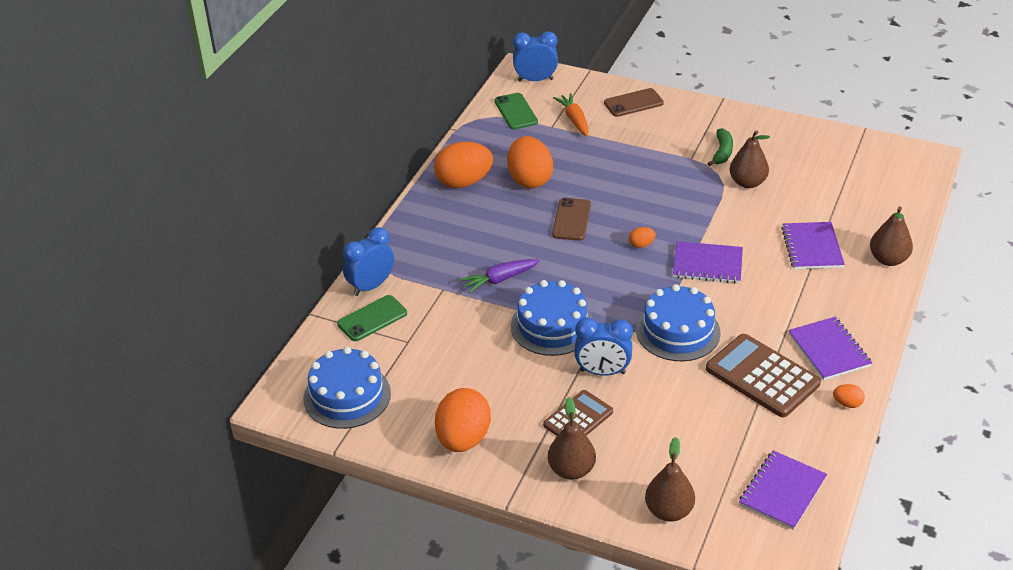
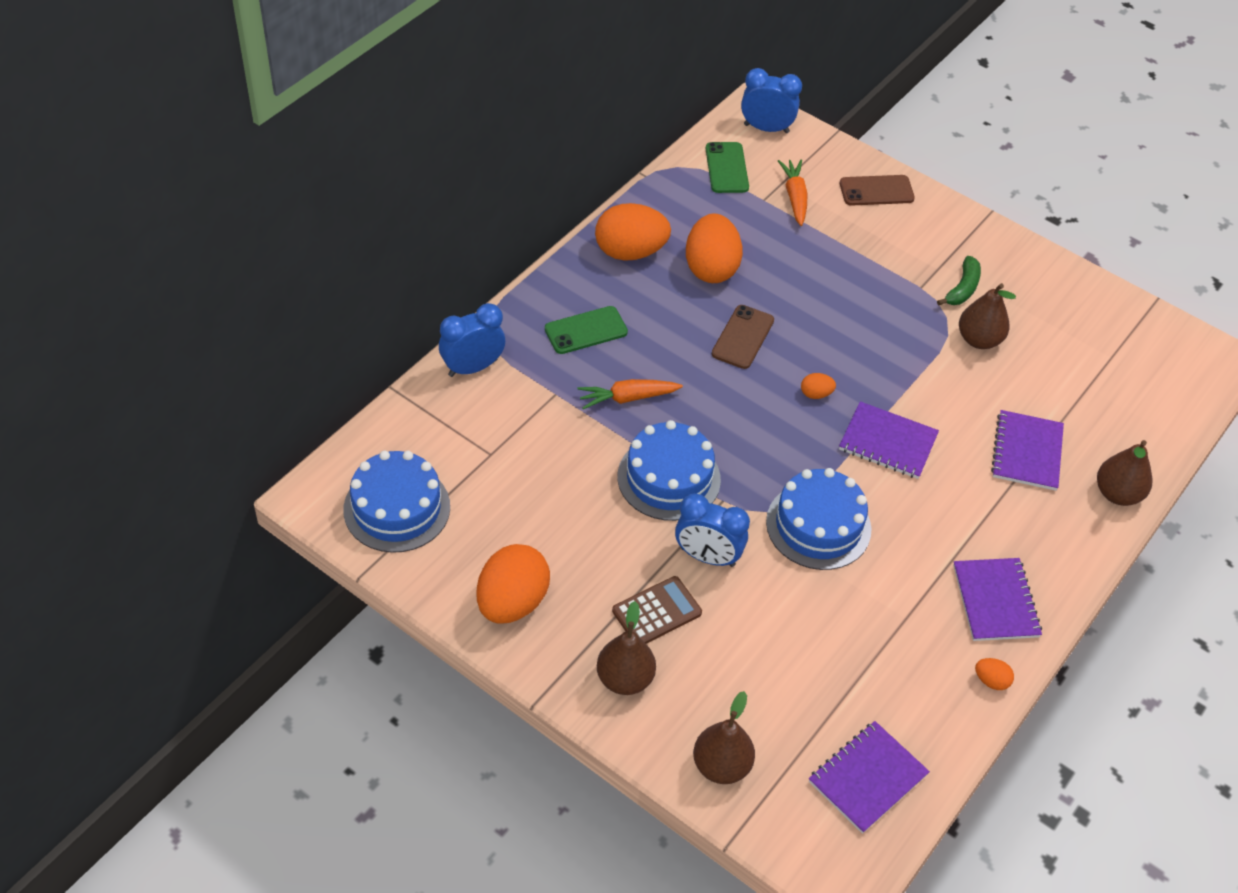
camera: 10 degrees right, 10 degrees up
(372, 319) = (460, 412): green phone -> green phone (586, 331)
(499, 279) = (627, 398): purple carrot -> orange carrot
(762, 376) = (899, 615): brown calculator -> none

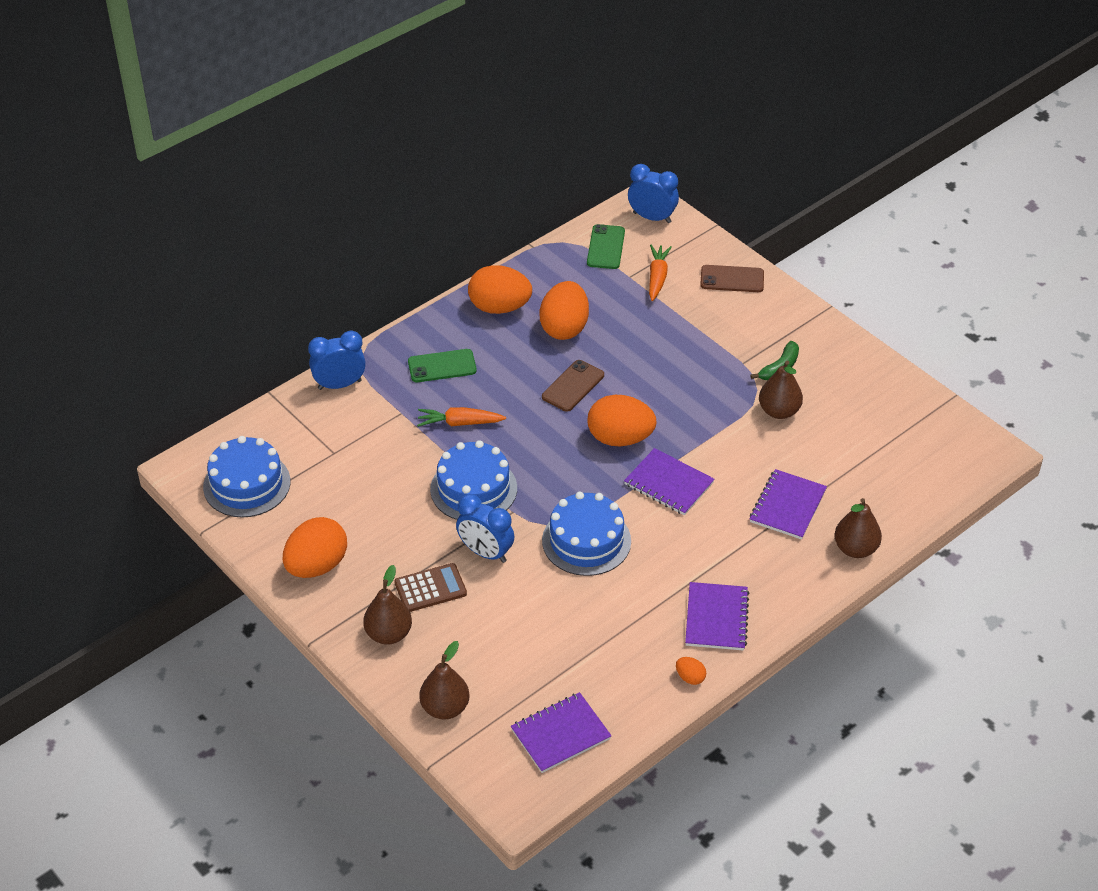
camera: 15 degrees right, 5 degrees down
(816, 394) = (620, 438): orange egg -> orange egg, size x2.31

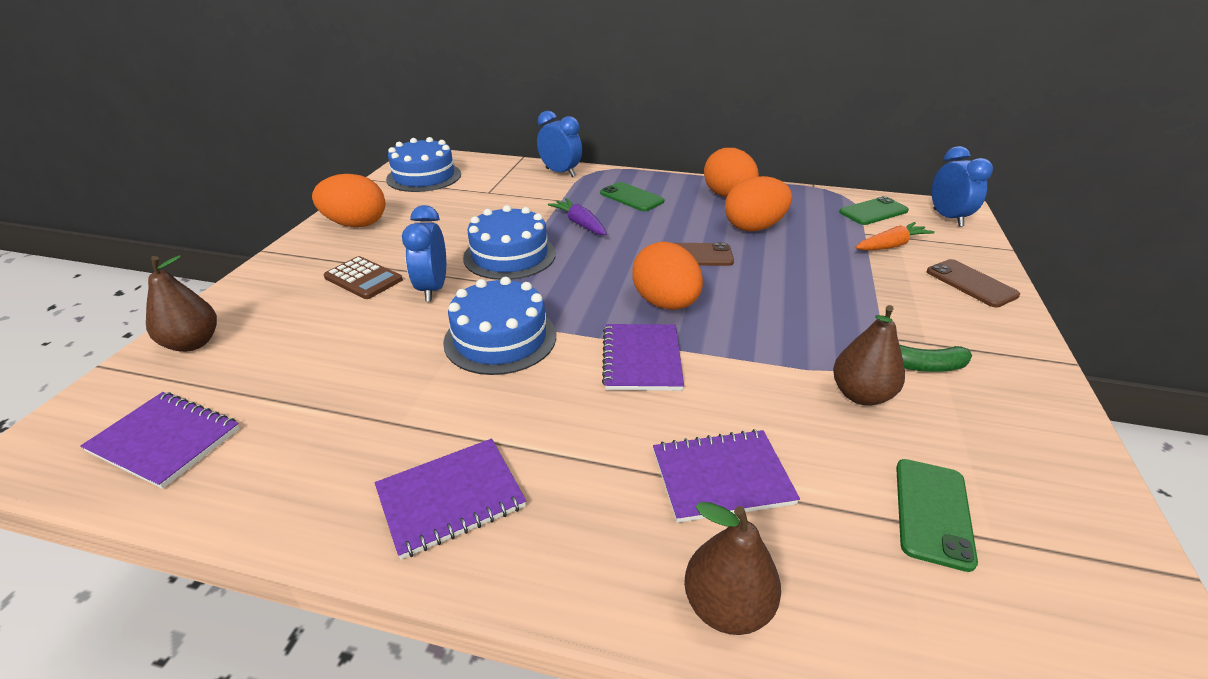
camera: 55 degrees right, 10 degrees down
(389, 634) = (289, 279): brown pear -> none
(459, 423) = (580, 224): orange carrot -> purple carrot
(690, 677) = (315, 522): orange egg -> none
(867, 446) = (933, 512): none -> green phone

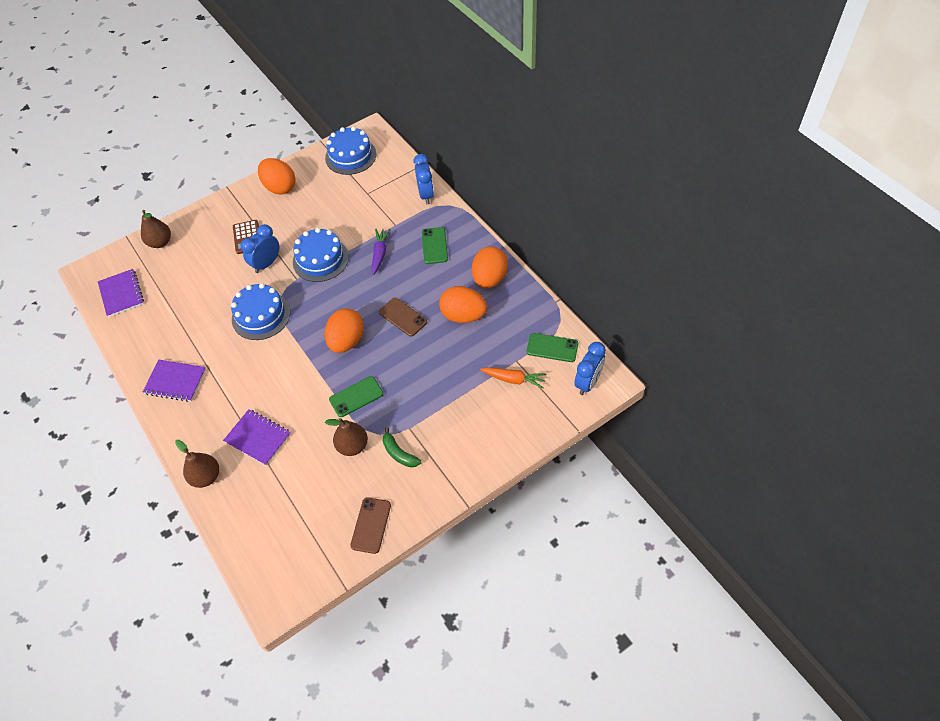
camera: 45 degrees right, 20 degrees up
(641, 359) = (298, 366): purple notebook -> none
(933, 512) = (302, 503): green phone -> green phone (356, 397)
(971, 283) = (507, 432): brown phone -> brown phone (371, 525)

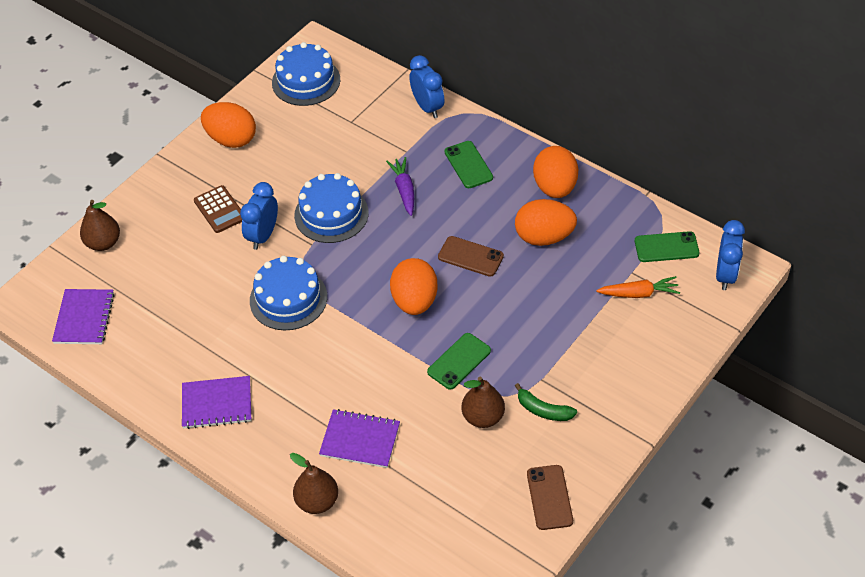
camera: 20 degrees left, 5 degrees down
(121, 294) = (84, 318): purple notebook -> purple notebook turned 45 degrees clockwise

